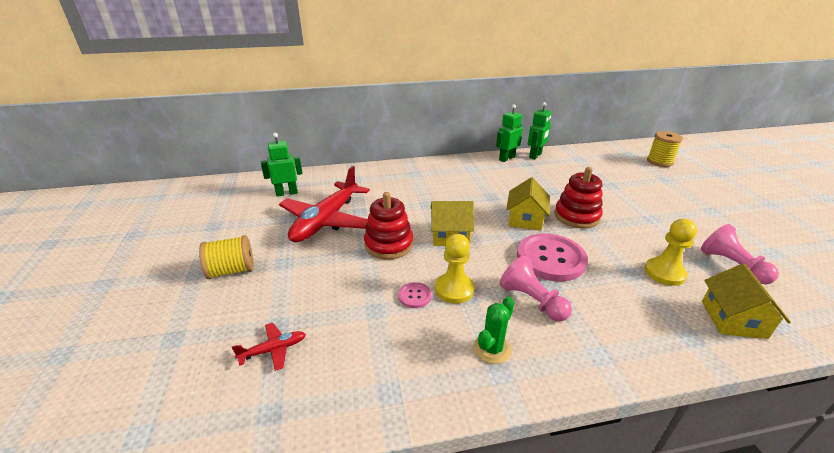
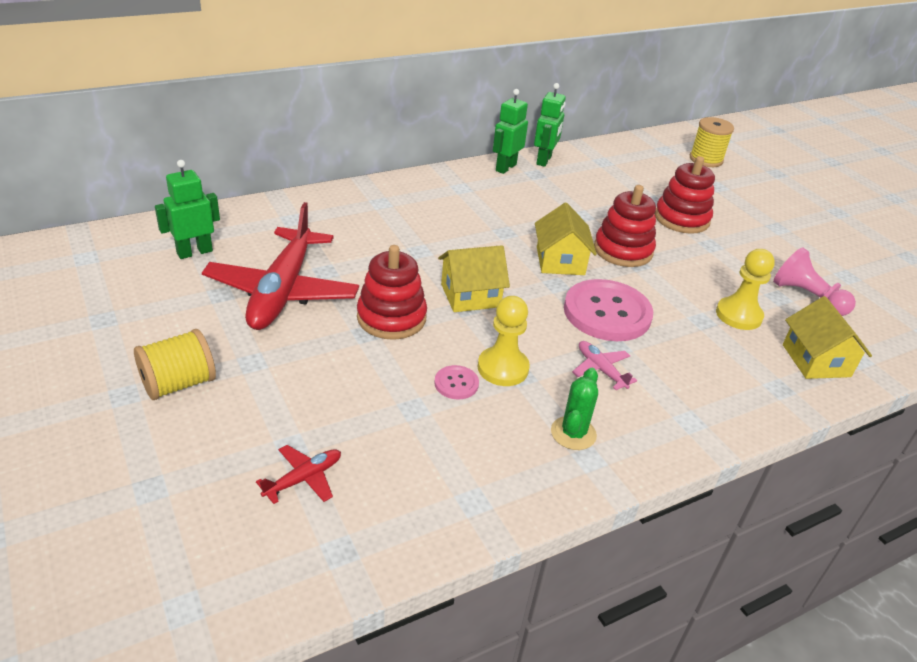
camera: 20 degrees left, 5 degrees up
(532, 301) = (601, 369): pink pawn -> pink plane
(630, 199) = (681, 219): none -> red stacking toy

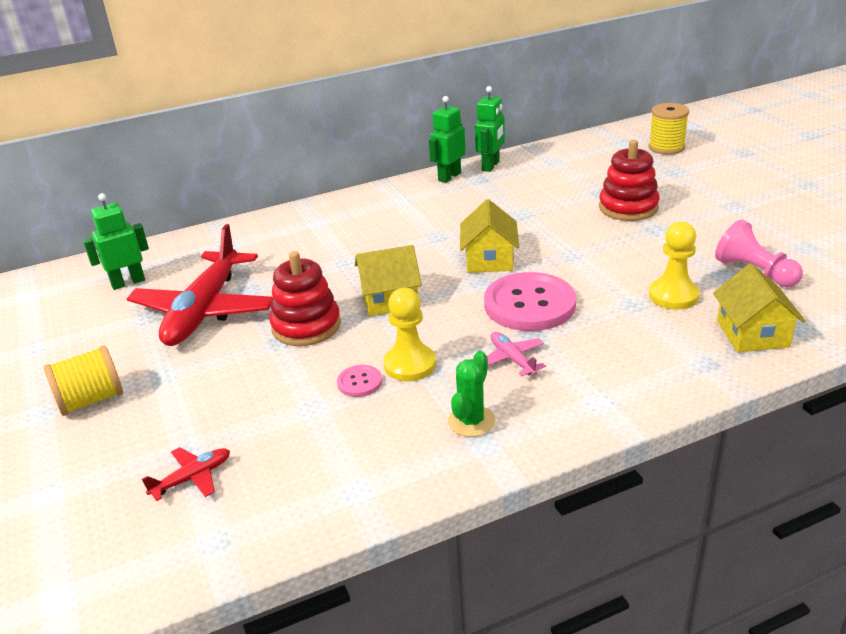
camera: 10 degrees right, 5 degrees down
(623, 250) = (558, 244): red stacking toy -> none

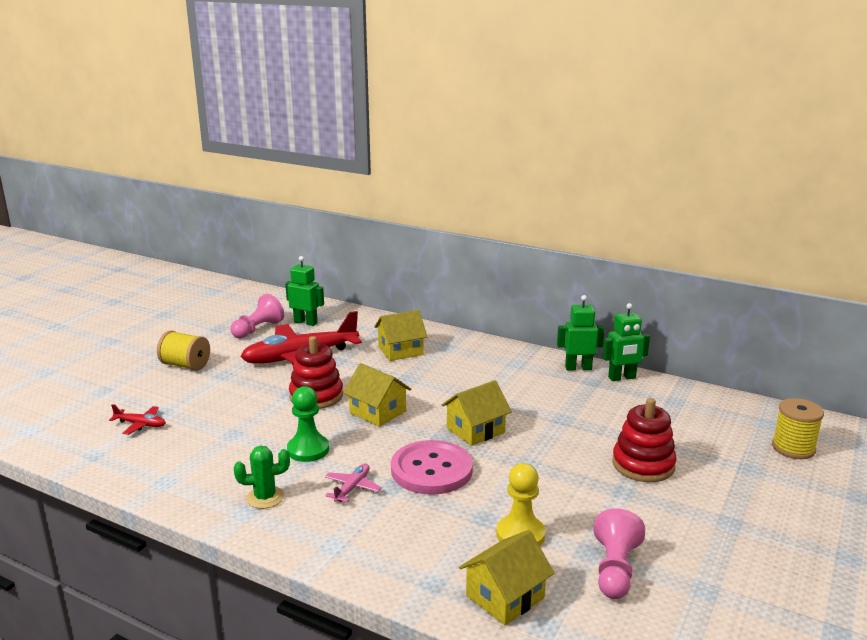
camera: 50 degrees right, 10 degrees down
(88, 319) = (258, 329): none -> pink pawn
(286, 247) = (400, 351): none -> yellow house
(359, 382) = (272, 439): pink button -> none
(410, 365) = (308, 450): yellow pawn -> green pawn

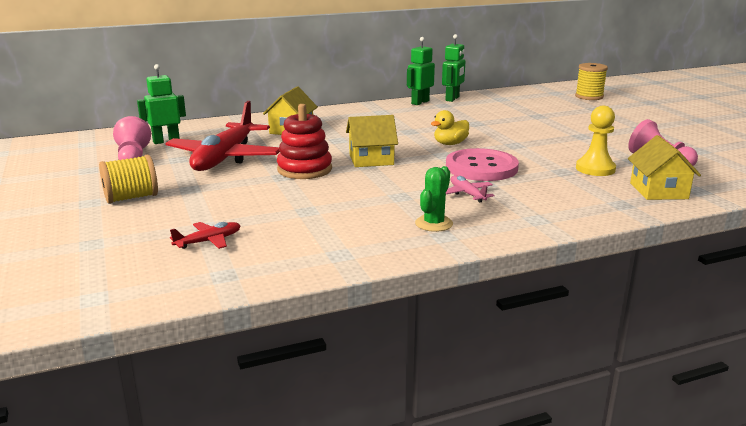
camera: 50 degrees left, 0 degrees up
(308, 450) = (385, 193): green pawn -> none
(475, 430) = (450, 144): yellow house -> yellow duck
(643, 465) = (559, 124): red stacking toy -> none

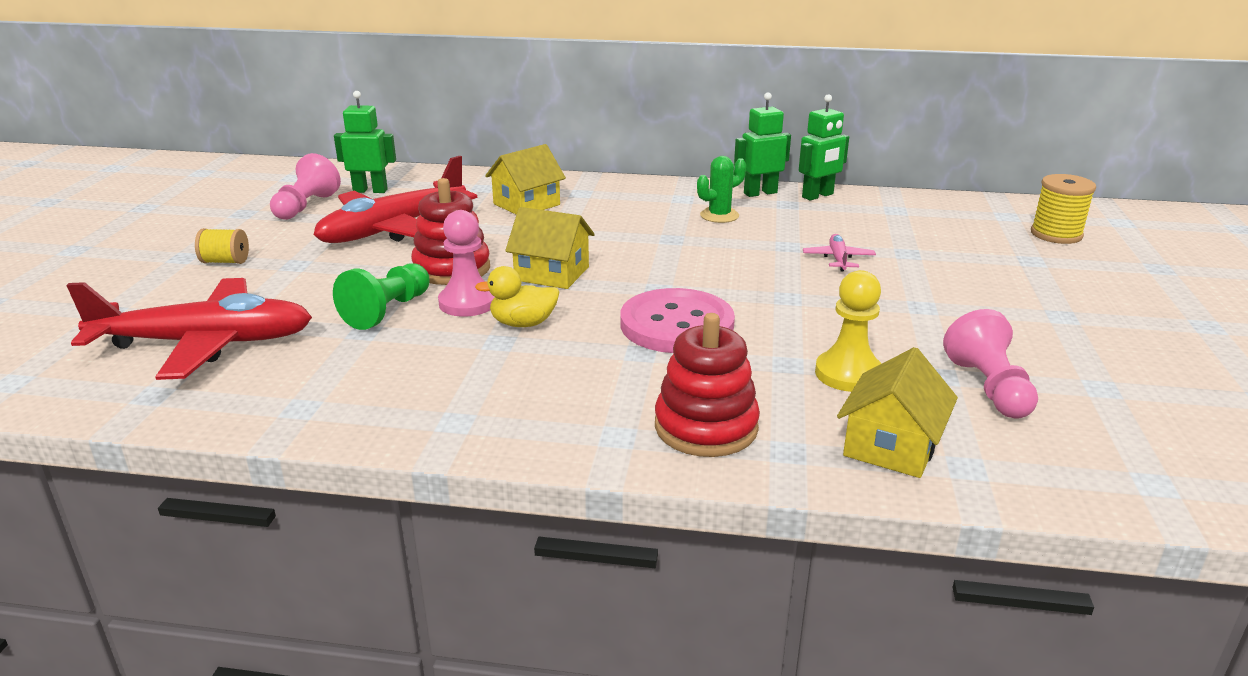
camera: 30 degrees right, 5 degrees up
(131, 198) = (225, 261): yellow spool -> yellow spool, size x0.66
(209, 241) = (206, 343): red plane -> red plane, size x2.39
(303, 198) = (387, 311): none -> green pawn
(347, 183) = (468, 303): none -> pink pawn
(434, 224) = (473, 398): green cactus -> green cactus (719, 215)
(450, 144) = (695, 273): yellow duck -> yellow duck (523, 323)
(467, 194) = (589, 363): pink plane -> pink plane (838, 259)
(570, 205) = (706, 427): none -> red stacking toy

